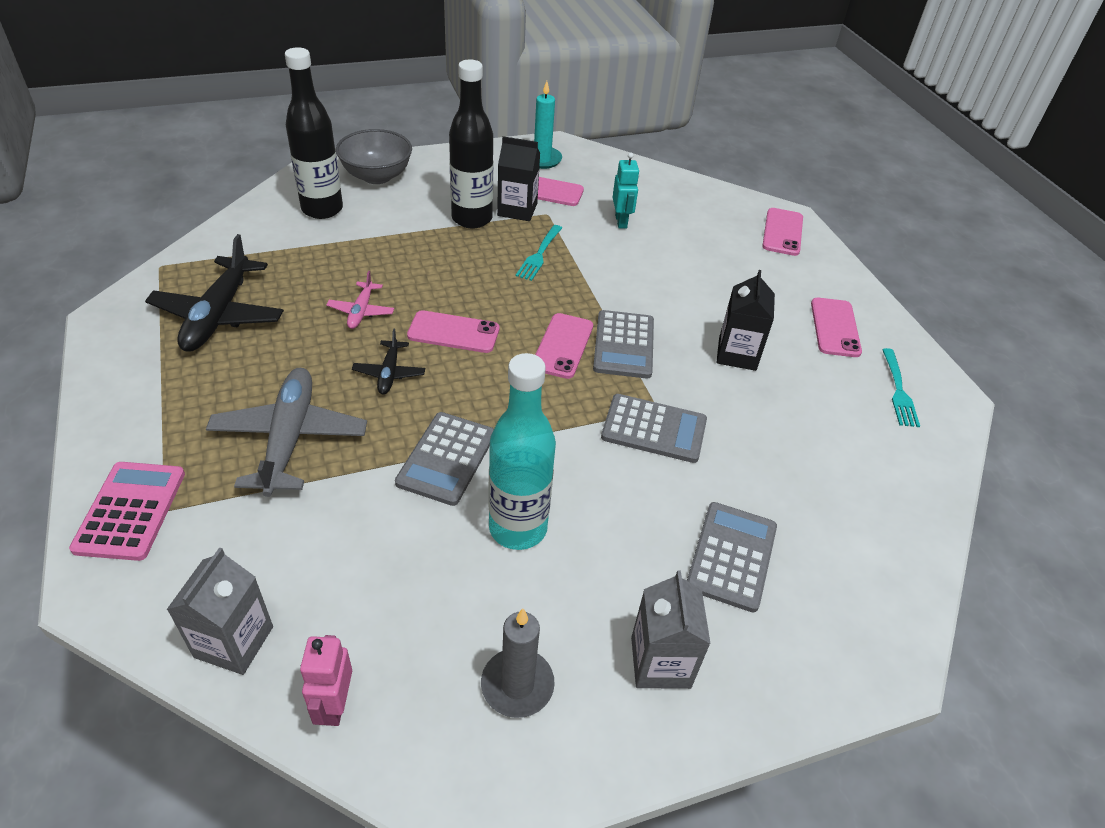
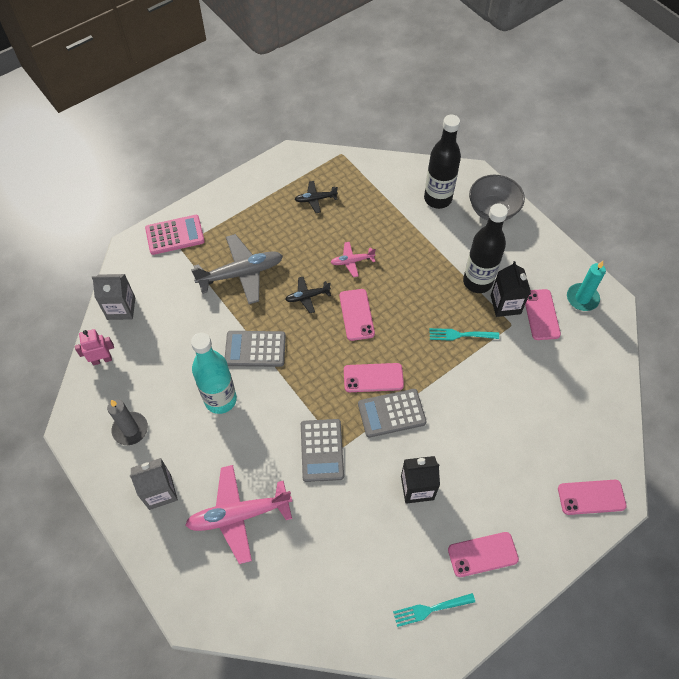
camera: 75 degrees right, 15 degrees up
(218, 315) = (315, 199): black plane -> black plane, size x0.51
(621, 221) = (532, 375): turquoise robot -> none
(731, 556) = (238, 515): grey calculator -> pink plane

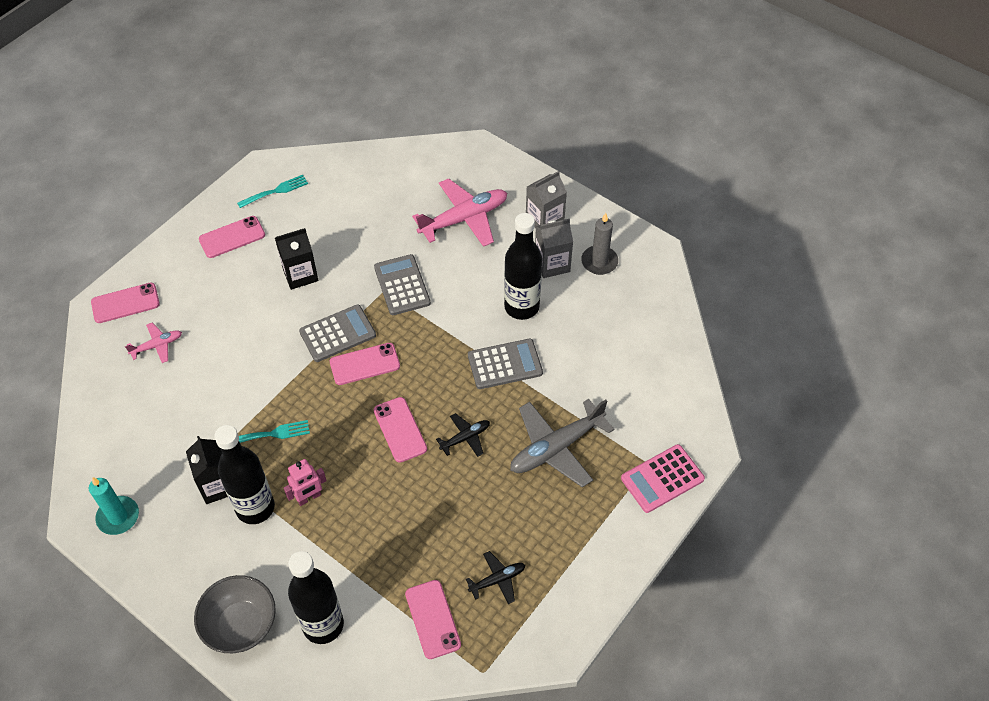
camera: 165 degrees right, 5 degrees down
(102, 360) = (665, 316): pink robot -> pink robot (309, 497)
(121, 308) = (676, 373): grey carton -> grey carton (552, 264)
(220, 400) = (521, 307): turquoise bottle -> black bottle
(352, 261) = (423, 497): pink plane -> pink plane (157, 346)
(541, 314) = (172, 482): pink phone -> pink phone (432, 619)

